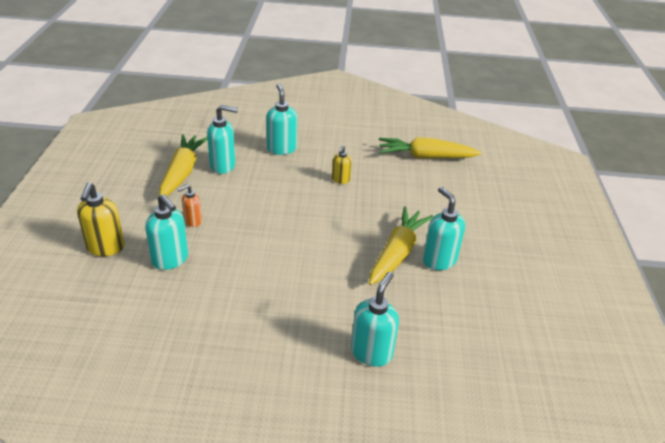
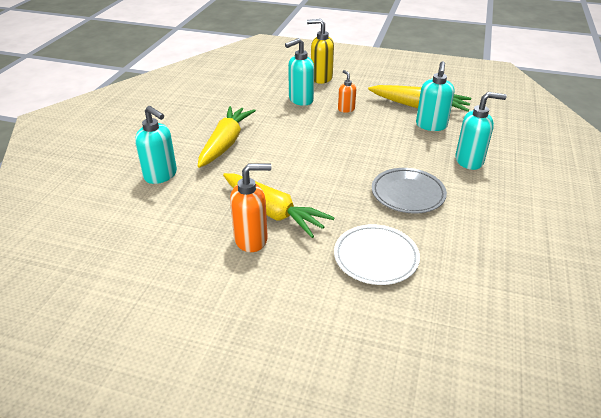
camera: 105 degrees right, 0 degrees up
(340, 180) = (408, 194): yellow soap dispenser -> grey plate
(425, 157) = (469, 280): yellow carrot -> yellow carrot (226, 143)
(425, 194) = (376, 257): none -> white plate
(439, 260) = (251, 239): turquoise soap dispenser -> orange soap dispenser

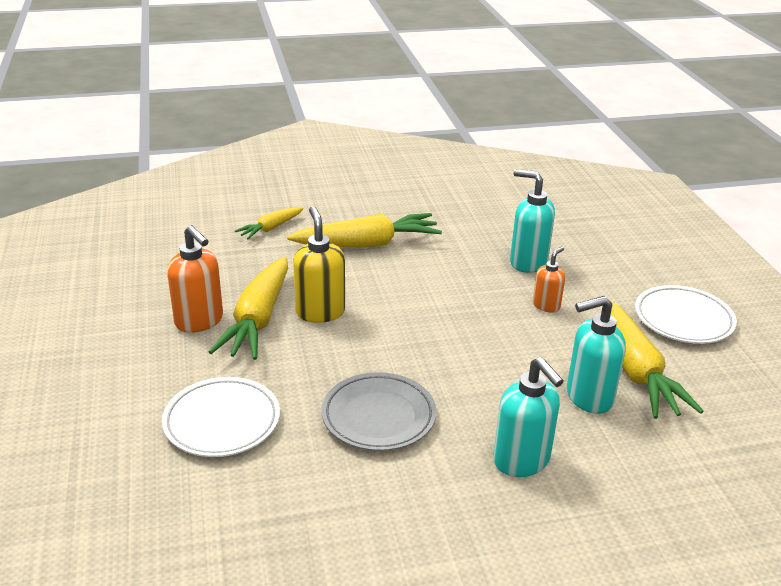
camera: 60 degrees right, 5 degrees down
(161, 175) = (270, 228): turquoise soap dispenser -> yellow carrot
(321, 78) = (609, 260): yellow soap dispenser -> yellow soap dispenser (320, 312)
(387, 80) = (683, 319): none -> white plate

